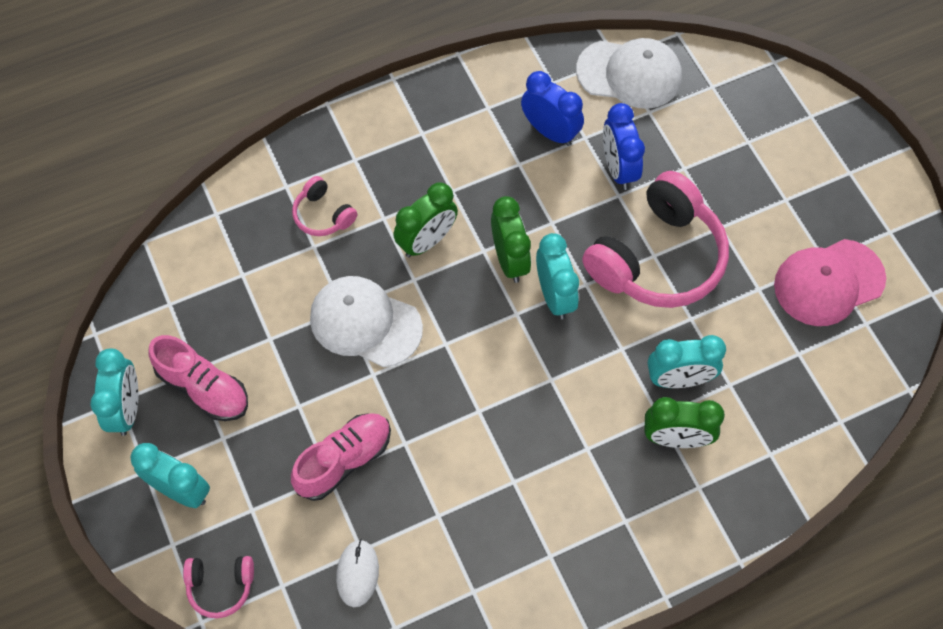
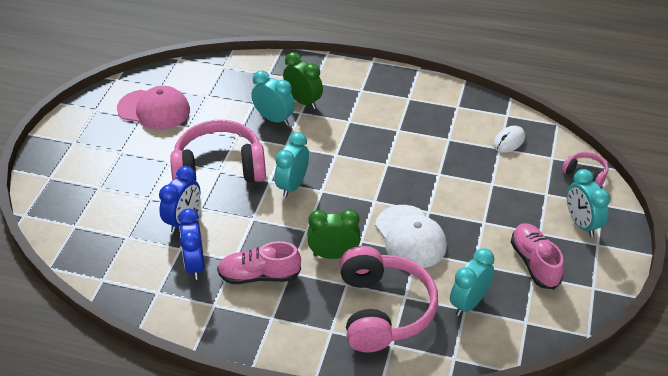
camera: 140 degrees left, 20 degrees down
(127, 409) = (591, 280): turquoise clock -> turquoise clock (468, 303)
(323, 215) = (383, 310): pink headphones -> pink headphones, size x2.19
(344, 460) = (478, 185): pink shoe -> pink shoe (259, 276)
(509, 260) = (297, 216): green clock -> none
(629, 74) = (108, 265): white cap -> none

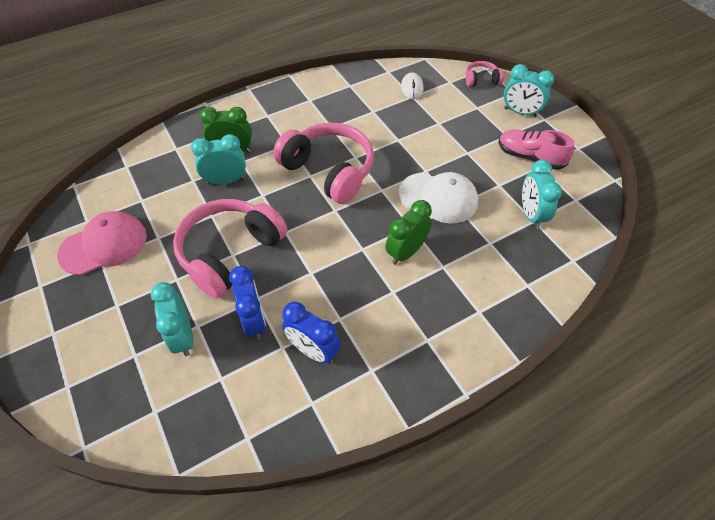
camera: 45 degrees left, 10 degrees up
(259, 276) = (375, 315): pink shoe -> none
(292, 185) = (308, 223): turquoise clock -> turquoise clock (183, 337)
(383, 310) = (490, 265): pink headphones -> pink headphones (329, 171)

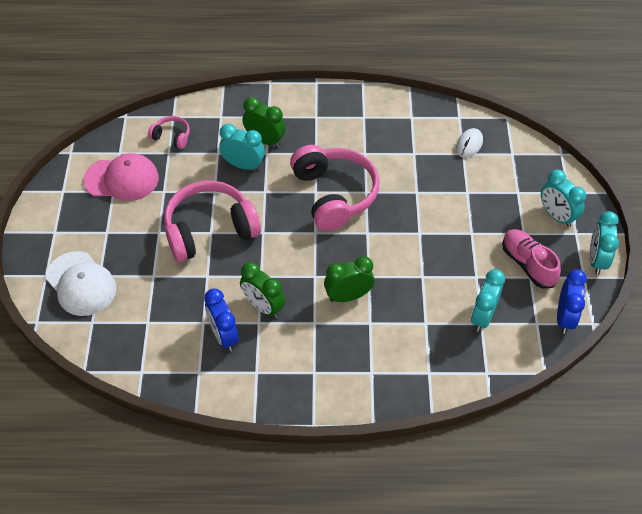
camera: 30 degrees right, 0 degrees up
(183, 337) = (139, 279): turquoise clock -> turquoise clock (596, 260)
(254, 321) = (195, 292): blue clock -> blue clock (564, 317)
(333, 301) = (263, 307): none -> green clock
(438, 198) = (411, 263): white cap -> white cap (81, 284)
(481, 80) = (546, 165): pink headphones -> pink headphones (171, 137)

